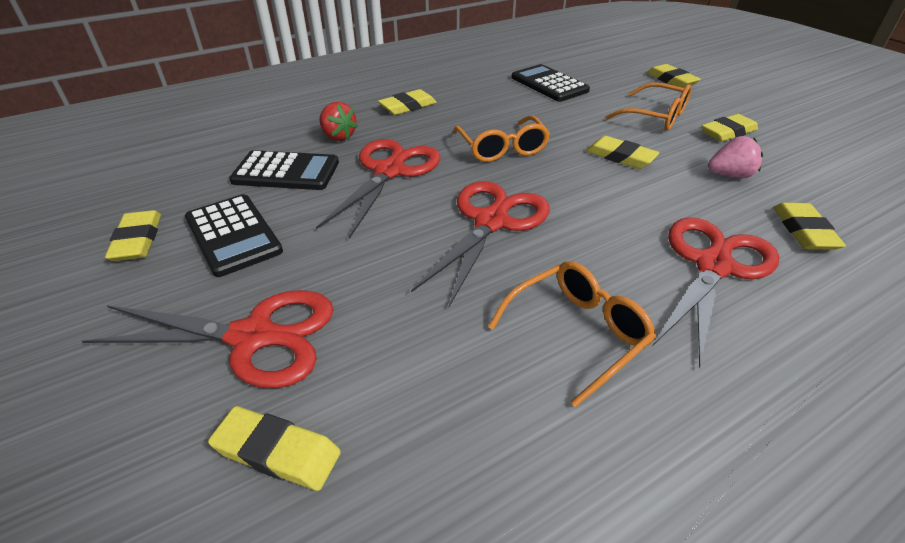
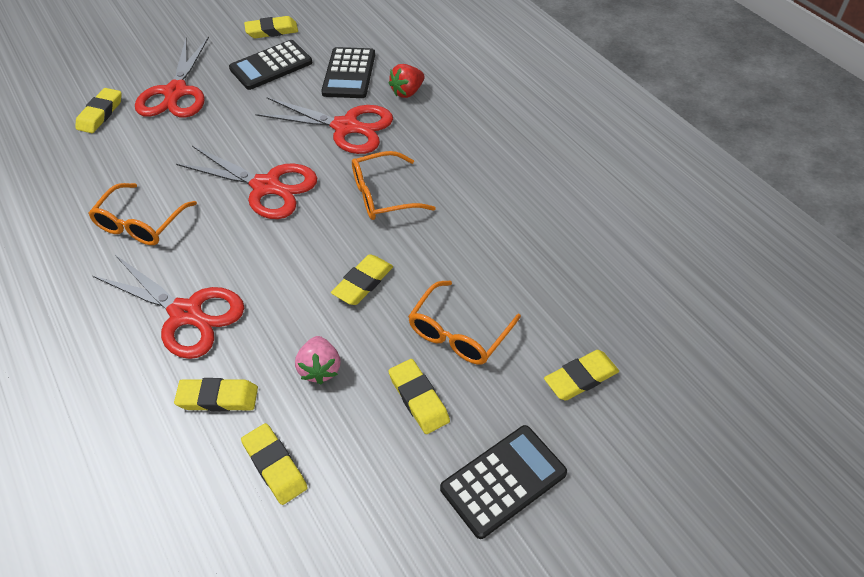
camera: 90 degrees right, 10 degrees up
(408, 106) = (471, 129): yellow eraser -> yellow eraser (275, 466)
(549, 84) = (545, 242): black calculator -> black calculator (503, 481)
(577, 333) = (140, 224): orange glasses -> orange glasses turned 60 degrees clockwise

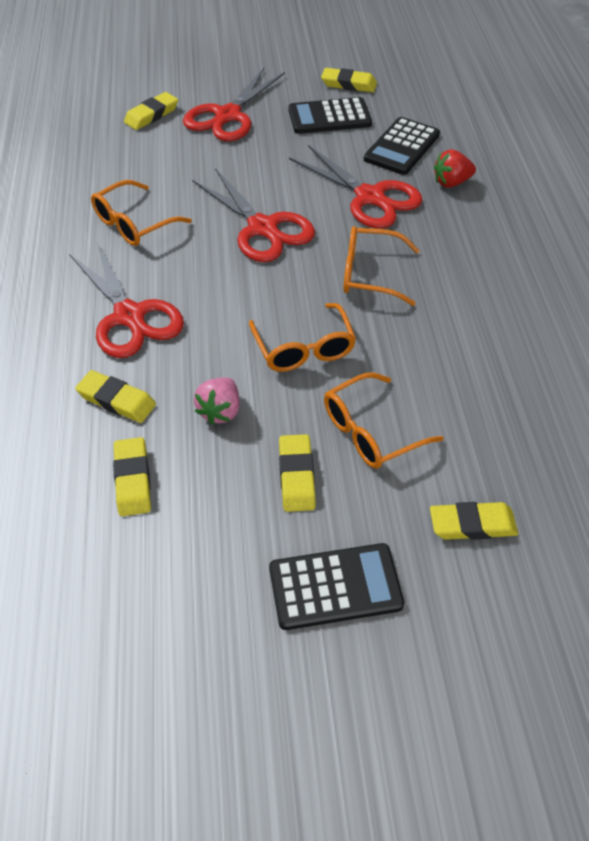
camera: 25 degrees right, 0 degrees up
(363, 283) = (304, 349): yellow eraser -> orange glasses

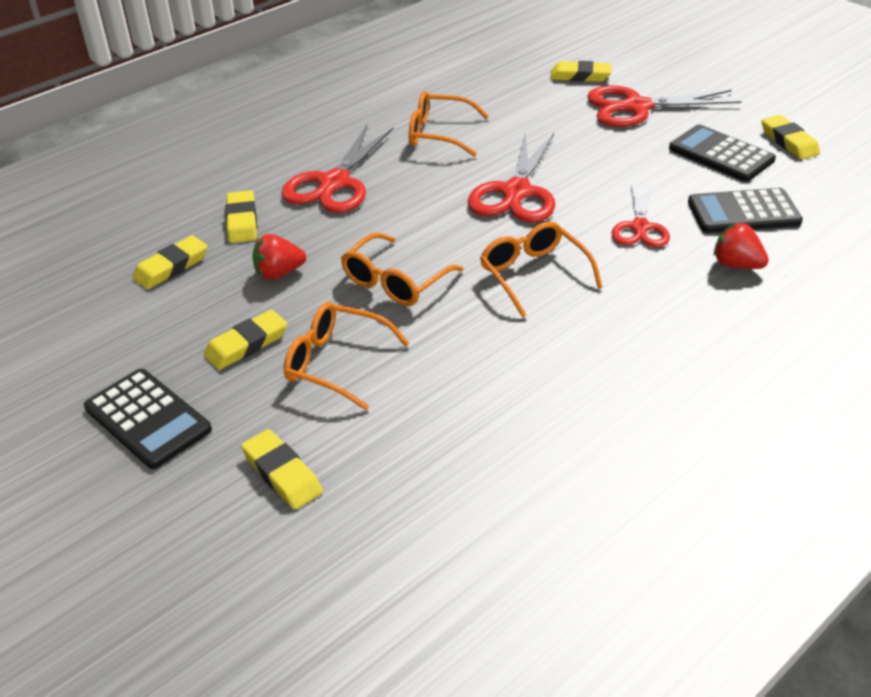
camera: 55 degrees right, 10 degrees down
(220, 411) = (279, 273): pink strawberry -> red strawberry
(370, 197) = (640, 227): red scissors -> red scissors, size x0.63

